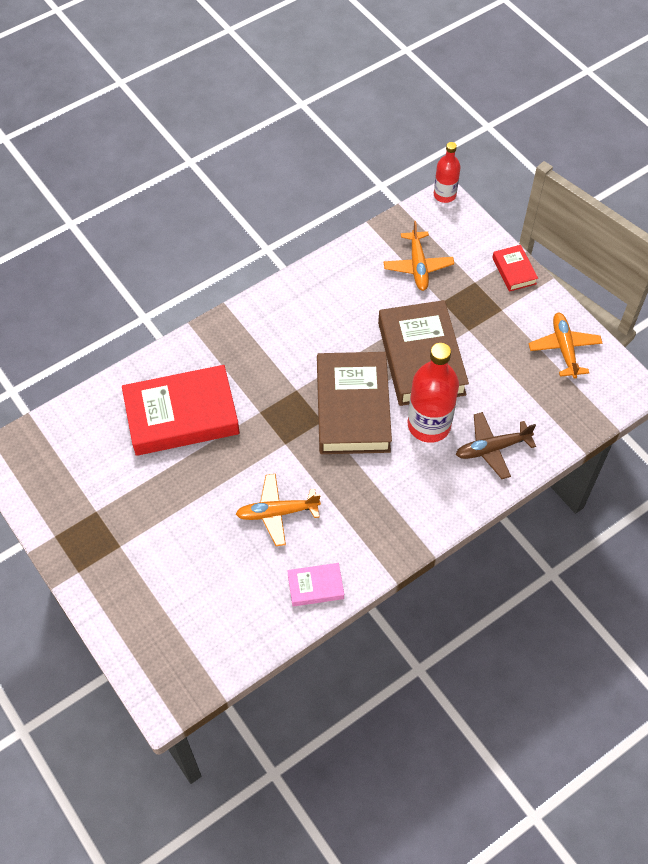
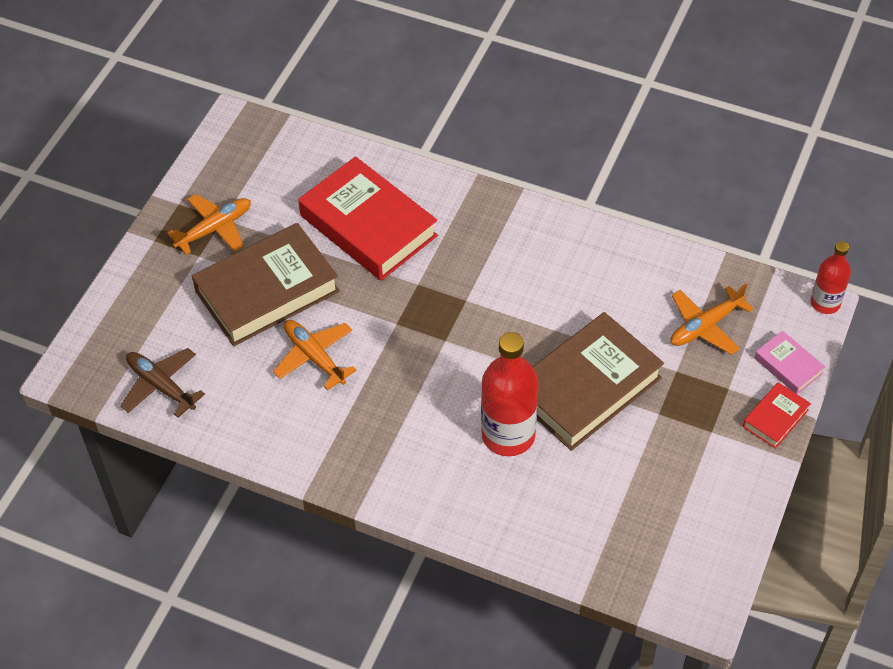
camera: 60 degrees right, 5 degrees down
(315, 586) = (254, 430): pink book -> pink book (788, 366)
(353, 408) = (479, 358): brown book -> brown book (267, 291)
(492, 448) = (521, 507): brown plane -> brown plane (161, 386)
(564, 348) = (707, 516): orange plane -> orange plane (215, 229)

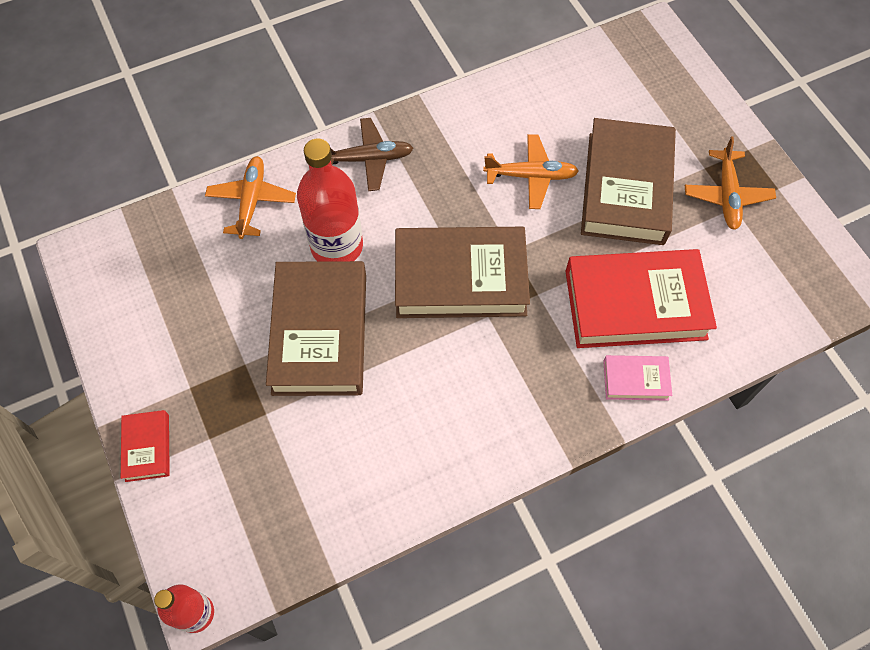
camera: 130 degrees right, 10 degrees up
(161, 386) = (593, 73): brown plane -> brown plane (368, 159)
(453, 337) = (460, 278): none -> brown book
(705, 326) = (280, 479): orange plane -> orange plane (252, 201)
(788, 366) = (176, 509): pink book -> pink book (635, 380)

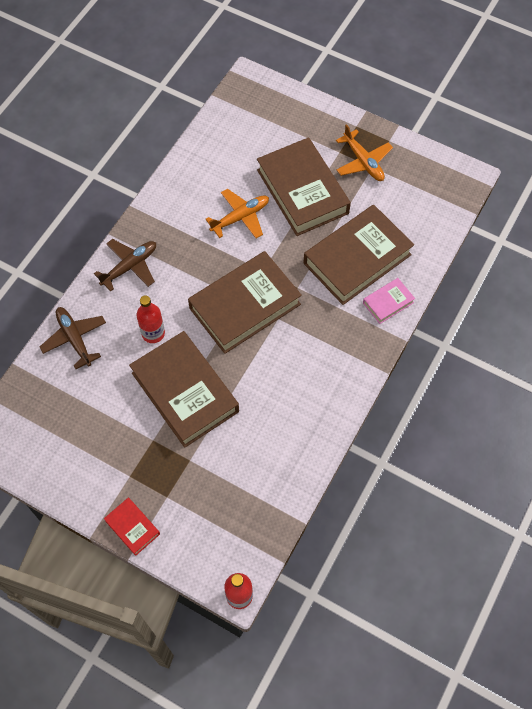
camera: 35 degrees left, 0 degrees up
(252, 201) = (74, 338): orange plane -> brown plane
(337, 246) = (153, 333): red bottle -> red bottle, size x0.59
(635, 304) = (357, 259): red book -> brown book

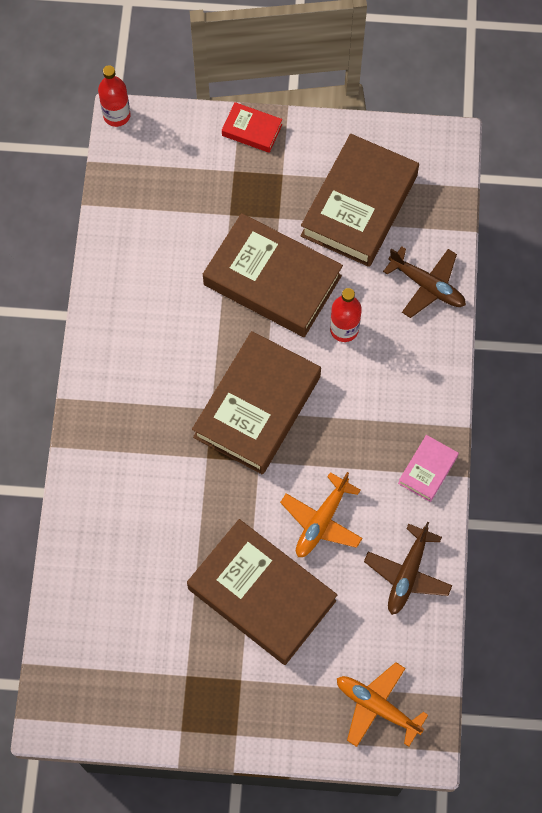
camera: 155 degrees right, 5 degrees up
(130, 266) = (418, 397): brown plane -> brown plane (407, 574)
(357, 259) = (150, 528): brown book -> brown book (359, 205)
(363, 162) = (202, 678): orange plane -> orange plane (377, 706)
(388, 303) = (90, 485): pink book -> pink book (427, 470)

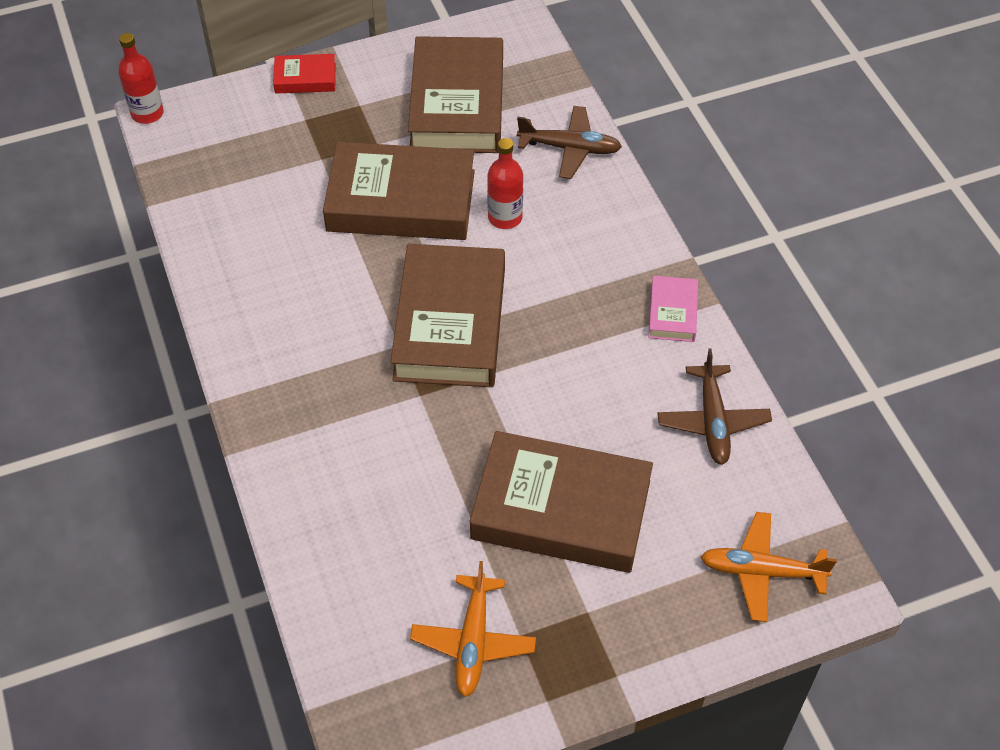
camera: 25 degrees left, 15 degrees down
(321, 521) = (586, 407): orange plane -> orange plane (473, 642)

